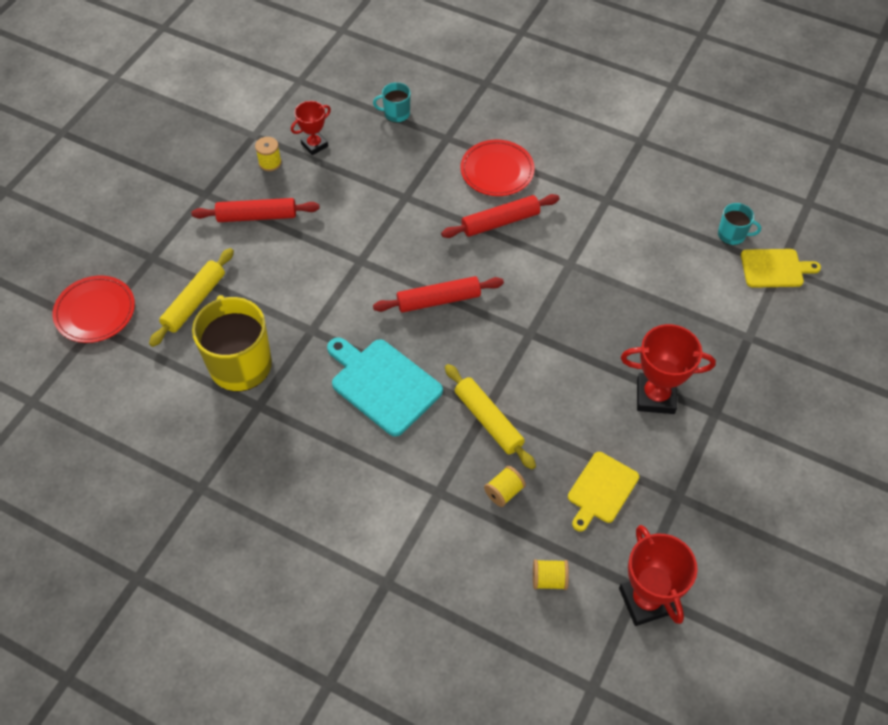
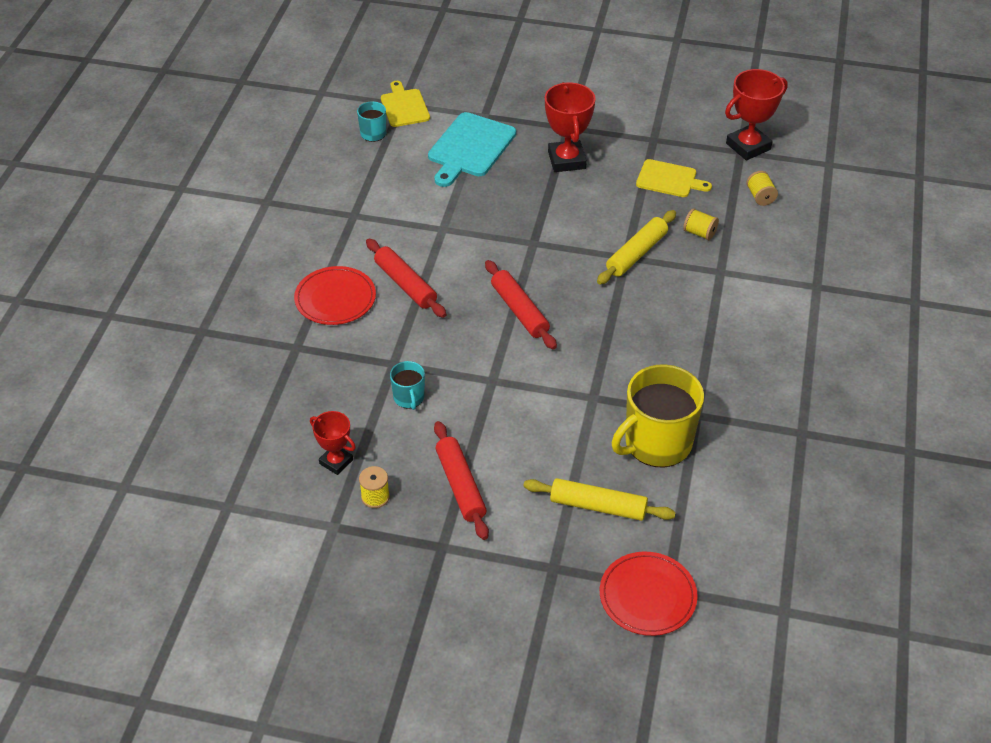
camera: 105 degrees left, 10 degrees down
(383, 384) = (631, 330): turquoise cutting board -> turquoise cutting board (470, 148)
(396, 113) = (267, 399): turquoise mug -> turquoise mug (409, 398)

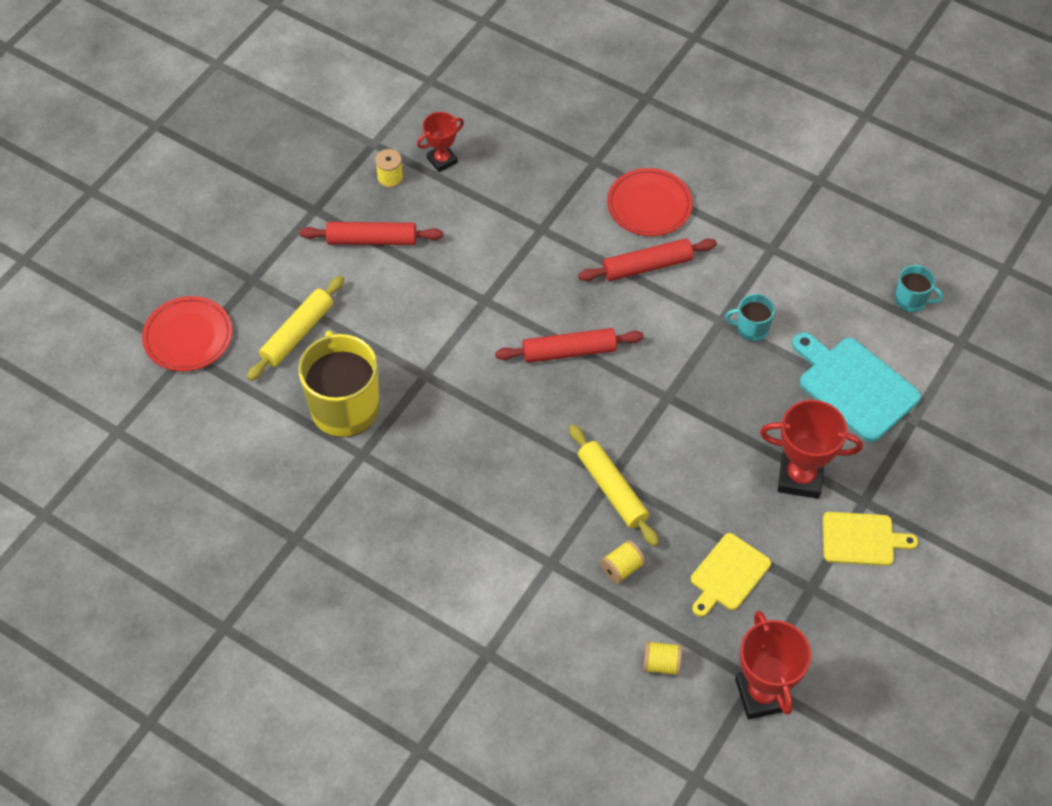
camera: 110 degrees right, 10 degrees up
(404, 106) = (955, 343): yellow cutting board -> yellow cutting board (862, 539)
(409, 398) = (492, 230): turquoise mug -> turquoise mug (751, 328)

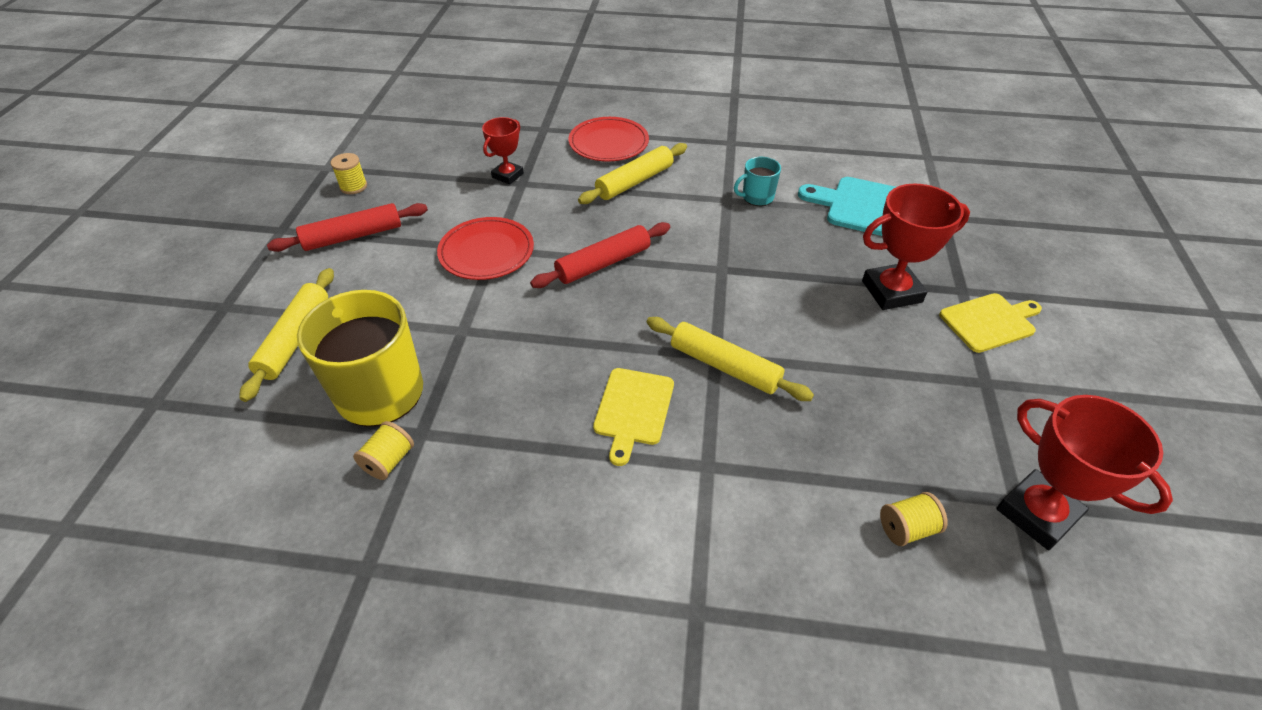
camera: 25 degrees left, 10 degrees down
(188, 336) = (152, 385): red plate -> red plate (486, 252)
(442, 160) = (400, 162): red trophy -> red trophy (507, 175)
(622, 568) = (788, 439): yellow spool -> yellow spool (389, 461)
(647, 266) = (634, 181): red rolling pin -> yellow rolling pin
(728, 575) = (899, 402): yellow cutting board -> yellow cutting board (633, 410)
(911, 300) = (866, 143): turquoise mug -> none

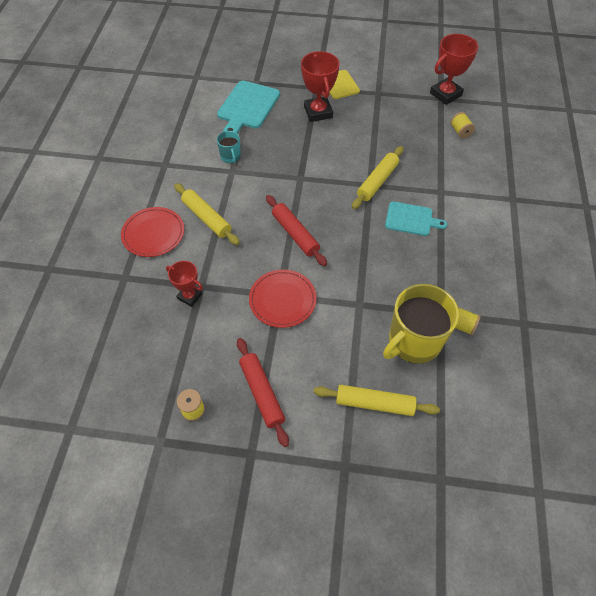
camera: 90 degrees left, 10 degrees up
(633, 410) = (411, 219): yellow cutting board -> turquoise cutting board

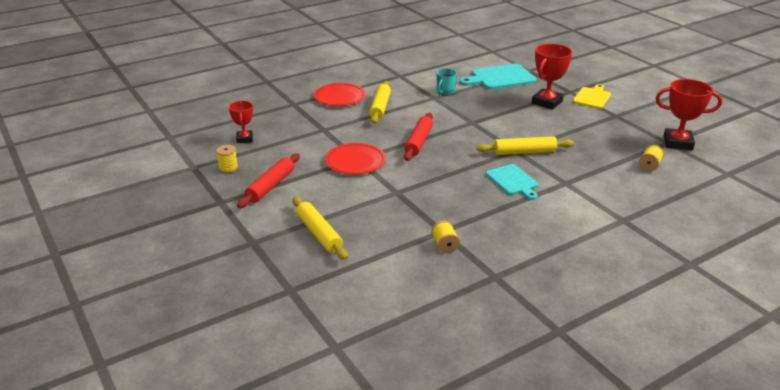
camera: 50 degrees right, 25 degrees down
(190, 296) = (310, 129): red trophy -> red trophy (244, 139)
(413, 341) = (397, 229): yellow mug -> none

